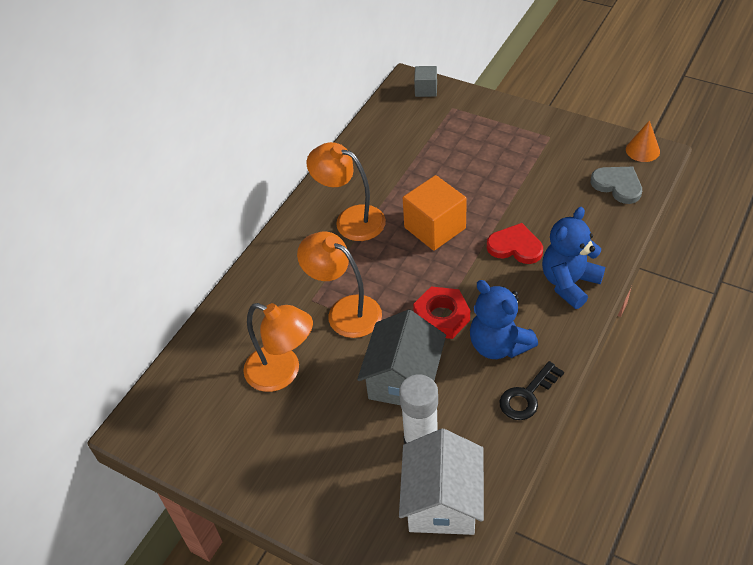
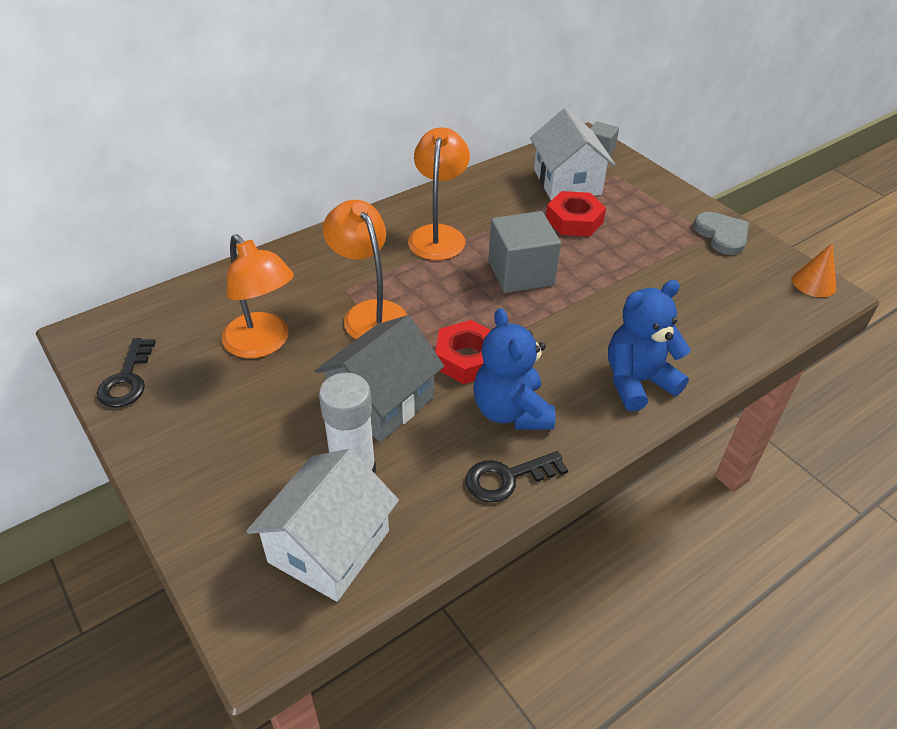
camera: 20 degrees right, 5 degrees down
(199, 449) = (127, 380): none -> black key
(351, 220) = (438, 235): orange lamp -> orange lamp turned 45 degrees clockwise
(418, 129) = (567, 182): none -> white house
(435, 228) = (520, 273): orange cube -> grey cube
(445, 164) = (574, 220): none -> red nut
(515, 246) = (598, 322): red heart -> none
(617, 185) = (760, 307): grey heart -> grey heart (722, 235)

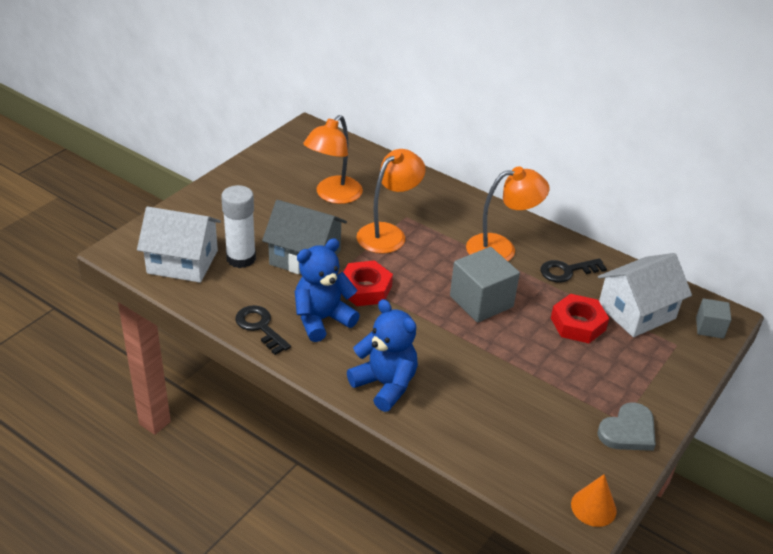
camera: 70 degrees right, 5 degrees down
(127, 380) = (278, 154): black key -> black key (567, 271)

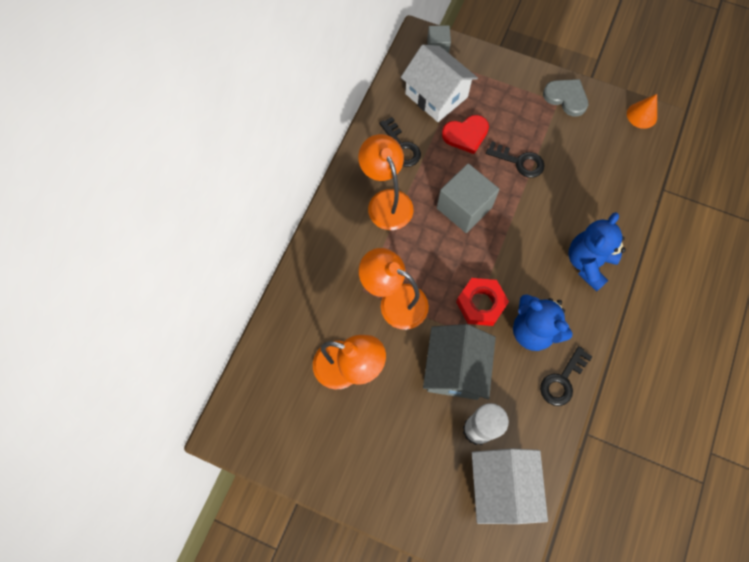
camera: 100 degrees left, 30 degrees up
(534, 361) = (519, 162): none -> black key
(578, 324) = (466, 135): red nut -> red heart

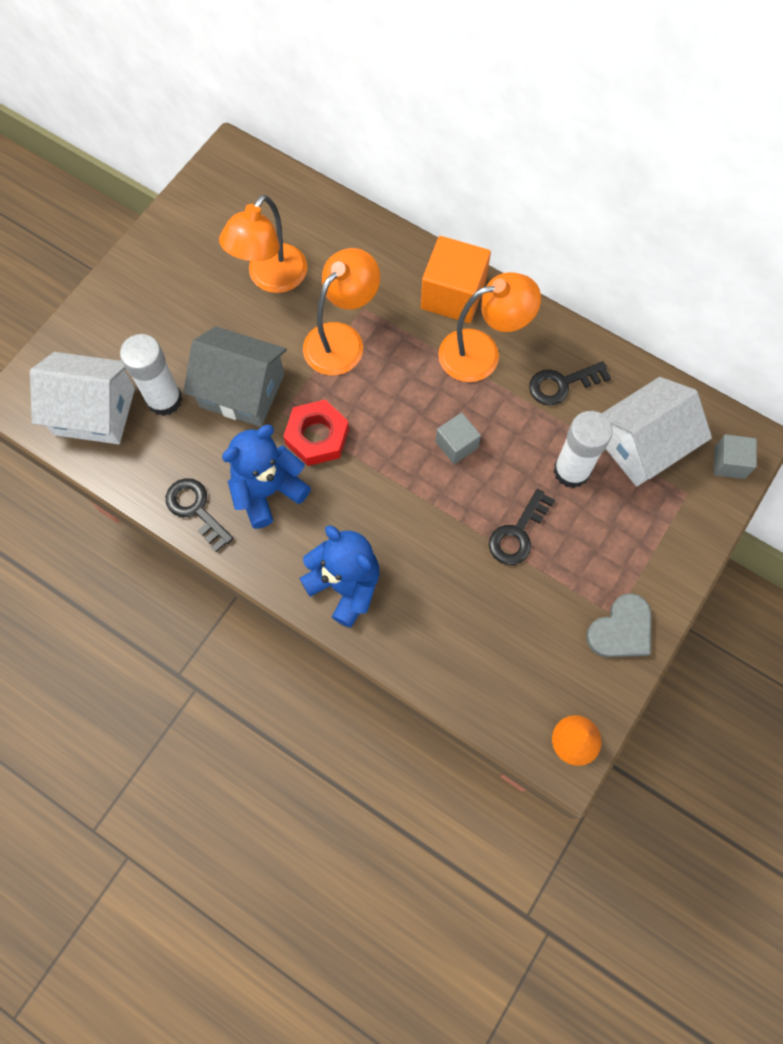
camera: 100 degrees right, 0 degrees up
(340, 227) = (453, 295): none -> orange cube
(464, 208) = (456, 445): grey cube -> grey cube, size x0.56
(466, 135) = (571, 471): red heart -> white glue stick

